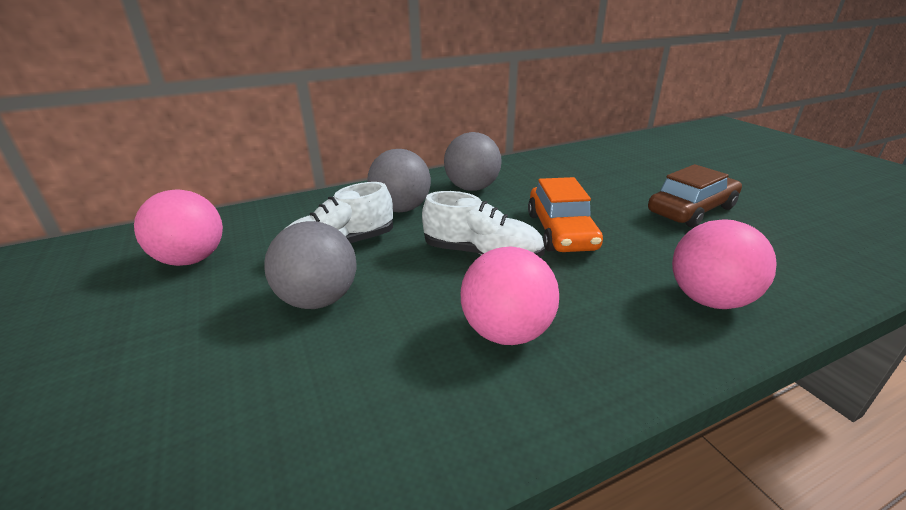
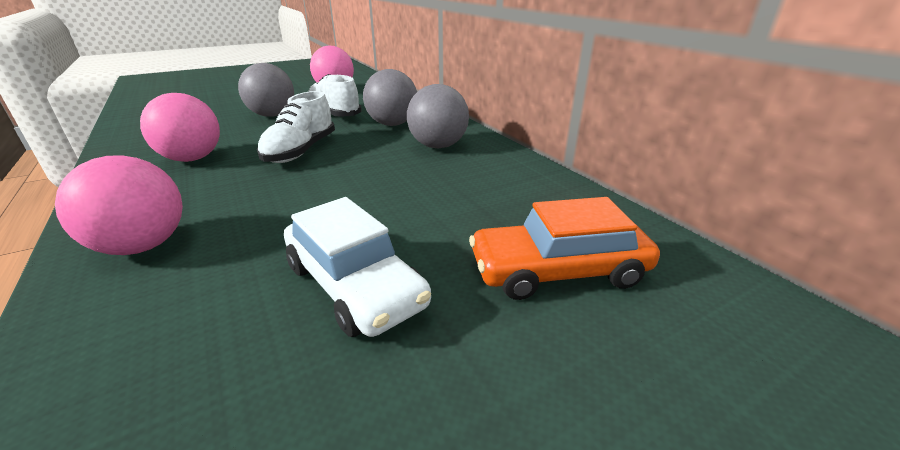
camera: 85 degrees right, 0 degrees up
(561, 231) = (326, 183): orange car -> orange car (558, 271)
(691, 210) = (354, 285): brown car -> white car

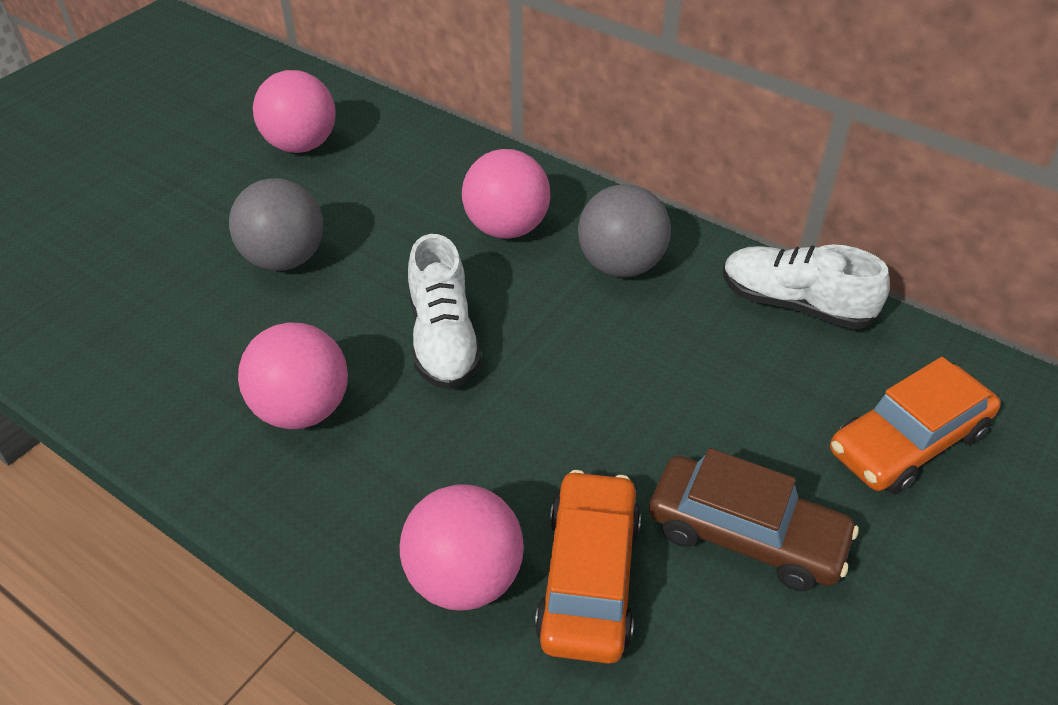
camera: 25 degrees left, 15 degrees up
(212, 272) = (589, 577): none -> orange car
(334, 114) = (385, 224): white shoe -> white shoe (795, 304)
(354, 285) = (746, 535): white car -> brown car
(392, 124) = (506, 228): grey ball -> pink ball

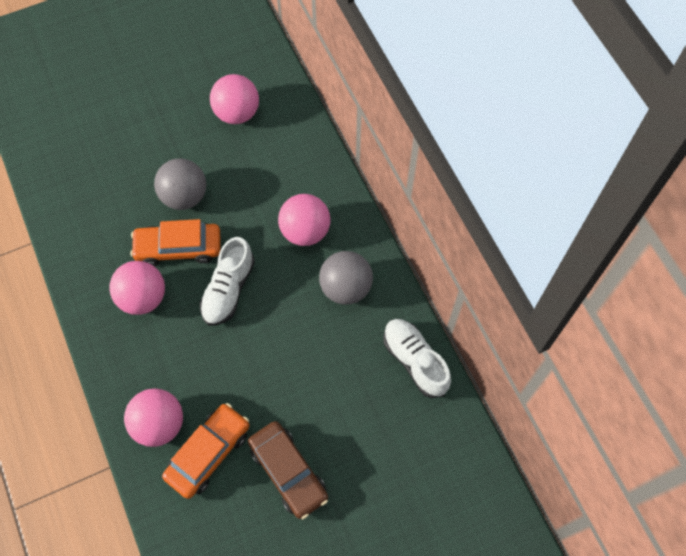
camera: 30 degrees right, 20 degrees up
(907, 442) = (401, 469): orange car -> orange car (178, 248)

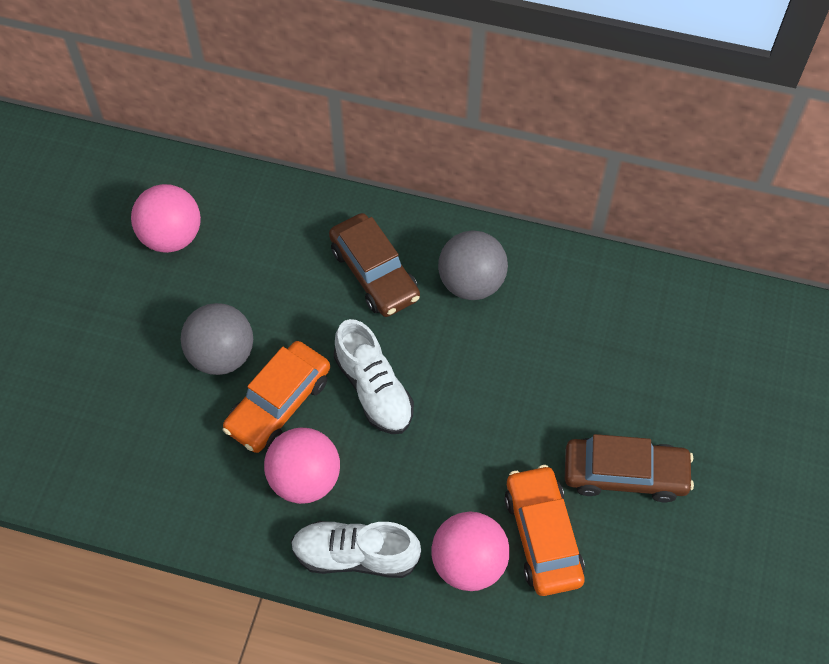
camera: 50 degrees left, 5 degrees down
(305, 231) = (374, 273): pink ball -> brown car
(415, 361) = (603, 280): white shoe -> white shoe (355, 555)

